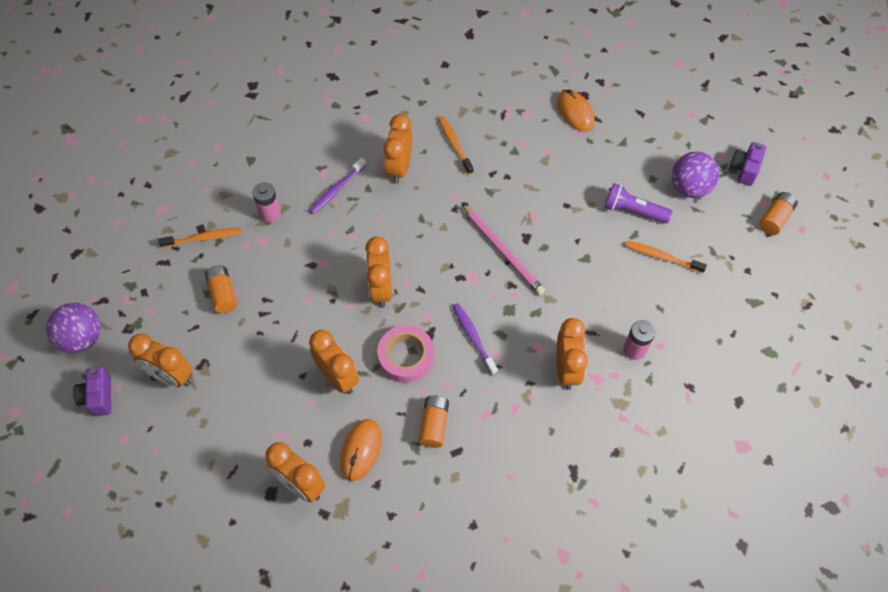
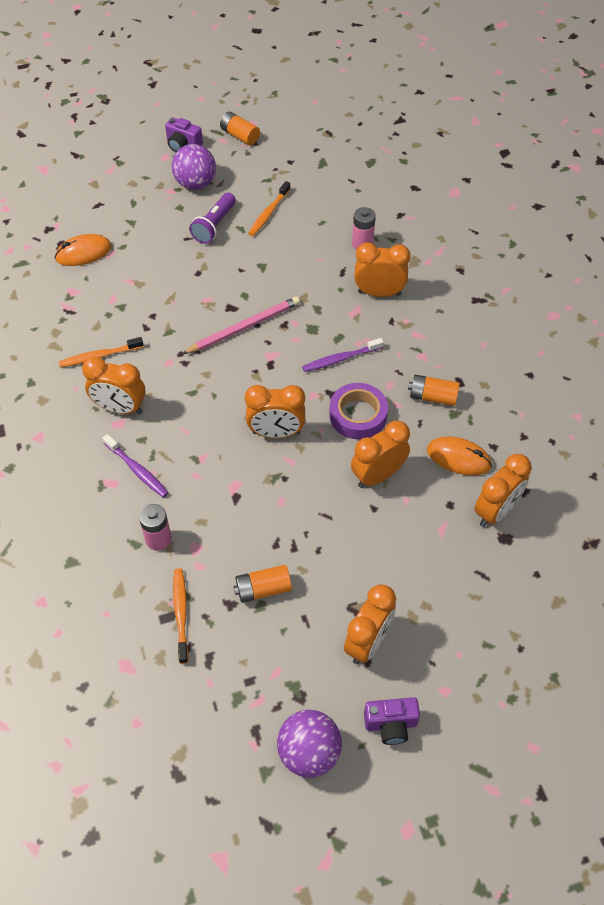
camera: 85 degrees left, 5 degrees down
(406, 357) = (358, 415): pink tape -> purple tape

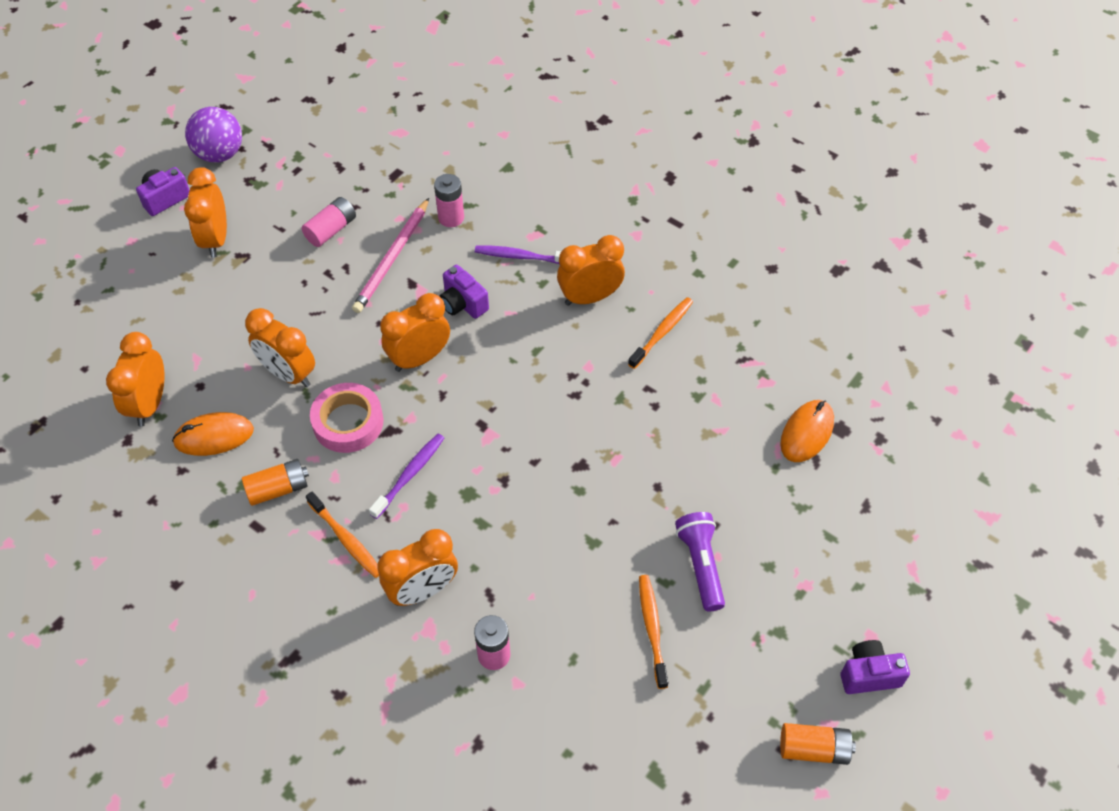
camera: 145 degrees right, 0 degrees up
(181, 613) = (386, 181): orange toothbrush -> orange toothbrush (346, 539)
(195, 184) = (786, 617): purple ball -> none
(212, 457) = (463, 304): none -> purple camera
(244, 327) = (545, 450): pink pencil -> pink pencil (392, 258)
(263, 589) = (331, 230): orange battery -> pink battery
(358, 415) = (348, 422): purple tape -> pink tape
(378, 475) = (288, 374): orange clock -> orange clock turned 105 degrees clockwise

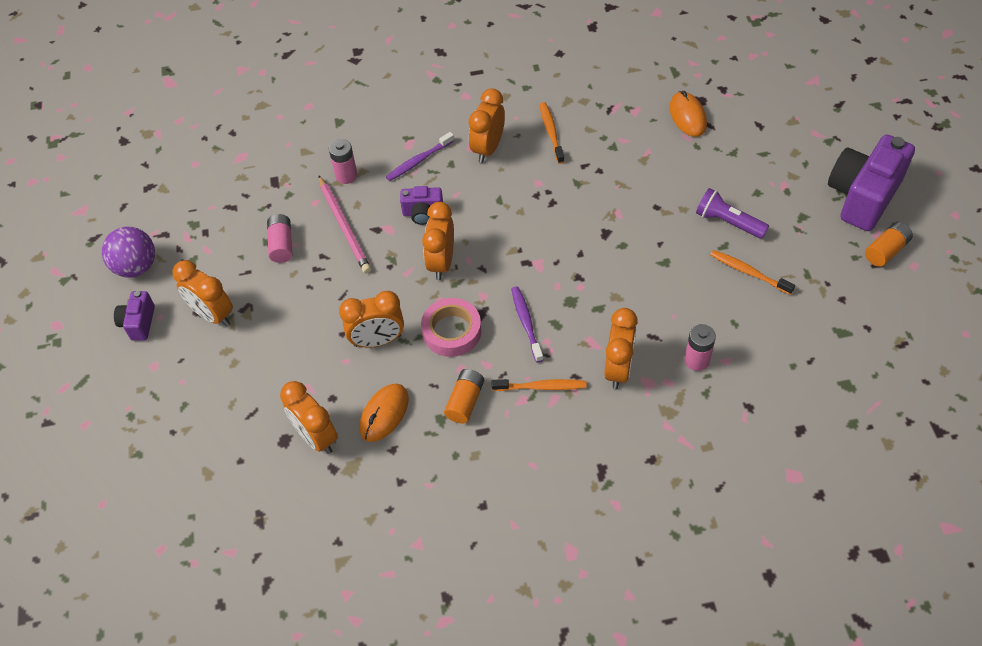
camera: 45 degrees left, 0 degrees up
(869, 674) = (862, 196): purple camera -> purple camera, size x2.02

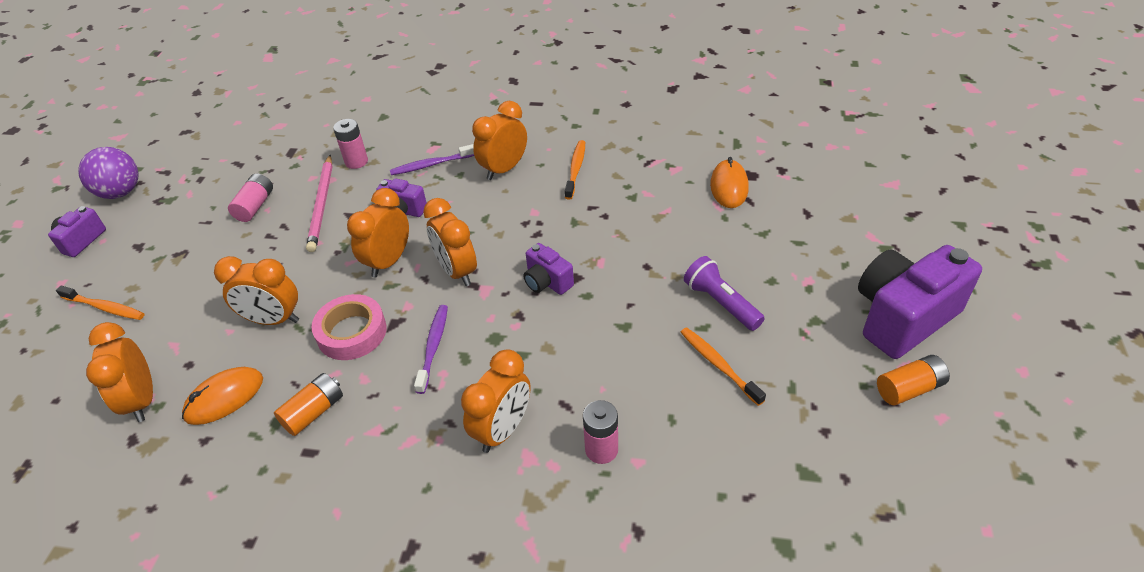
camera: 20 degrees right, 10 degrees down
(213, 314) = (147, 251): orange clock -> orange clock (457, 271)
(541, 387) = (405, 422): orange toothbrush -> orange toothbrush (105, 307)
(585, 243) = (547, 282): none -> purple camera

